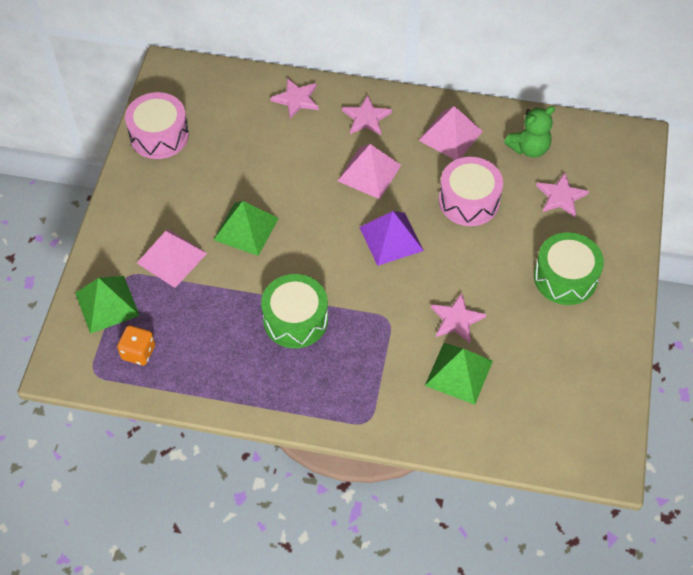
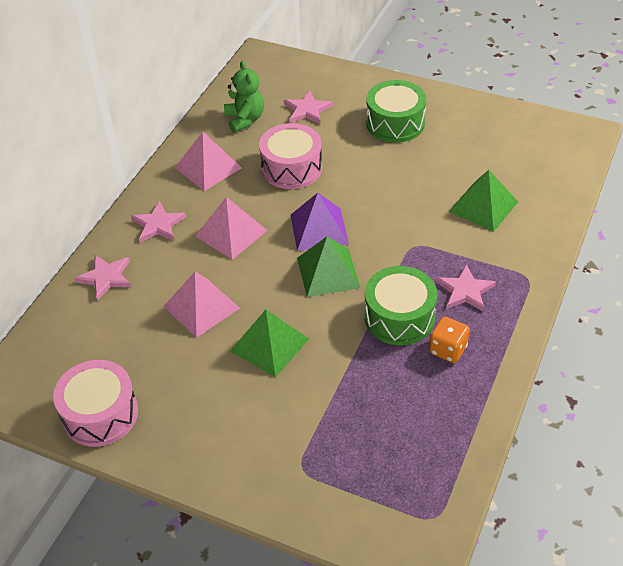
camera: 75 degrees left, 10 degrees down
(107, 304) = (338, 494): green pyramid -> green pyramid (328, 272)
(138, 352) = (414, 467): orange dice -> orange dice (448, 349)
(172, 258) = (289, 420): pink pyramid -> pink pyramid (201, 307)
(456, 320) = (425, 198): pink star -> pink star (465, 291)

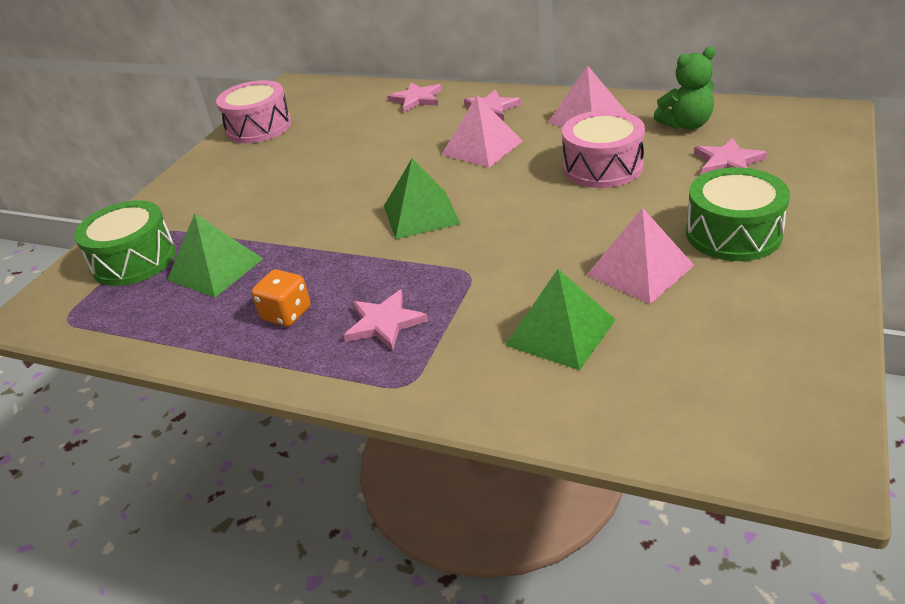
camera: 90 degrees right, 10 degrees down
(201, 307) = (375, 149): pink pyramid -> pink pyramid (640, 270)
(269, 344) = (318, 193): green pyramid -> green pyramid (215, 269)
(319, 229) = (494, 199): purple pyramid -> none
(399, 317) = (344, 272): green drum -> green drum (134, 260)

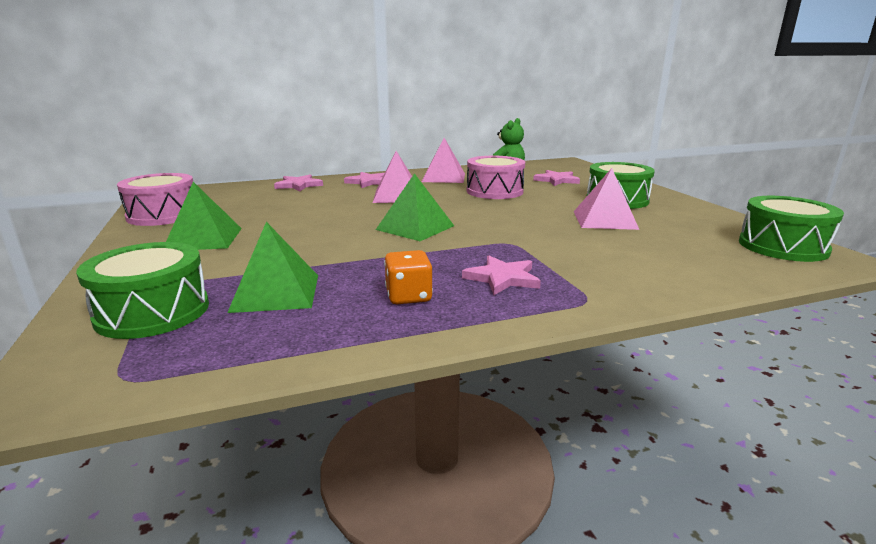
camera: 45 degrees left, 15 degrees down
(560, 332) = (621, 251): green pyramid -> green pyramid (203, 239)
(781, 411) = (782, 246): none -> green drum

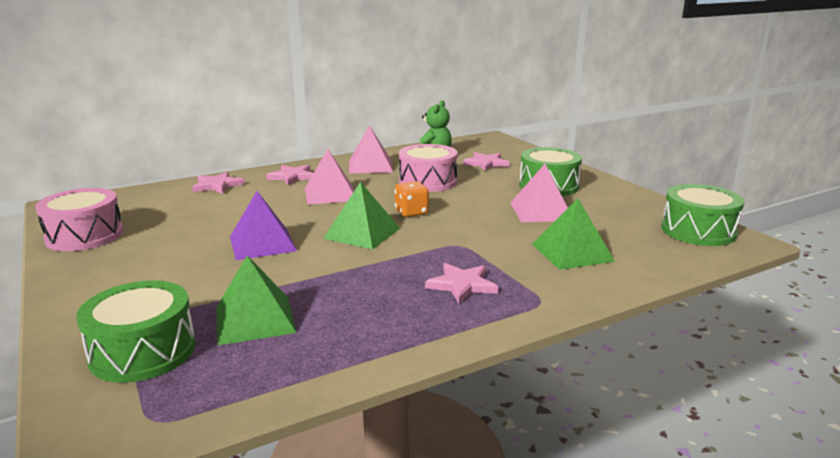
camera: 10 degrees left, 0 degrees up
(203, 239) = (148, 263): green pyramid -> green pyramid (571, 252)
(316, 230) = (262, 243): none -> purple pyramid
(408, 296) = (382, 312): orange dice -> orange dice (411, 212)

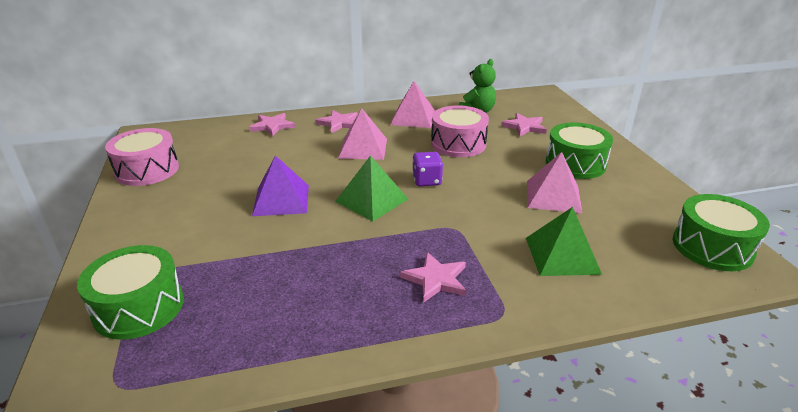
camera: 15 degrees right, 10 degrees up
(255, 319) = (239, 288): green pyramid -> none
(411, 212) = (427, 181): orange dice -> purple dice

